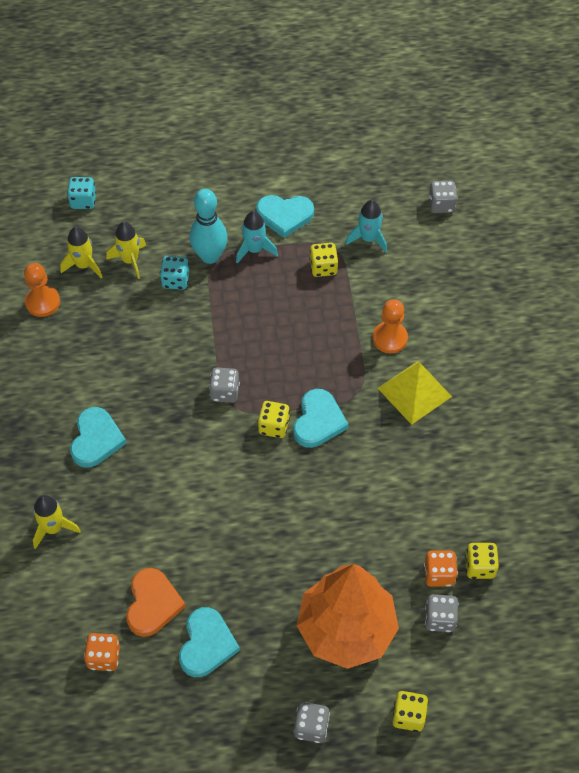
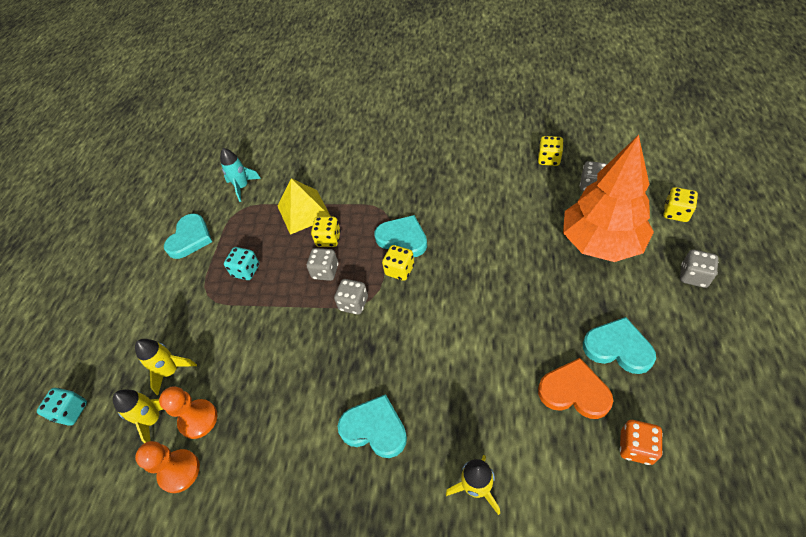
camera: 70 degrees left, 5 degrees down
(175, 280) = (215, 331): turquoise dice -> turquoise dice (246, 271)
(210, 256) = (202, 299): turquoise bowling pin -> none
(254, 250) = (213, 264): turquoise rocket -> none
(323, 267) = (255, 218): yellow dice -> yellow dice (328, 239)
(390, 338) = (340, 185): orange pawn -> orange pawn (198, 419)
(414, 392) = (393, 176): yellow pyramid -> yellow pyramid (304, 211)
(439, 574) = (553, 182): orange dice -> none
(441, 205) = (234, 143): grey dice -> grey dice (325, 271)

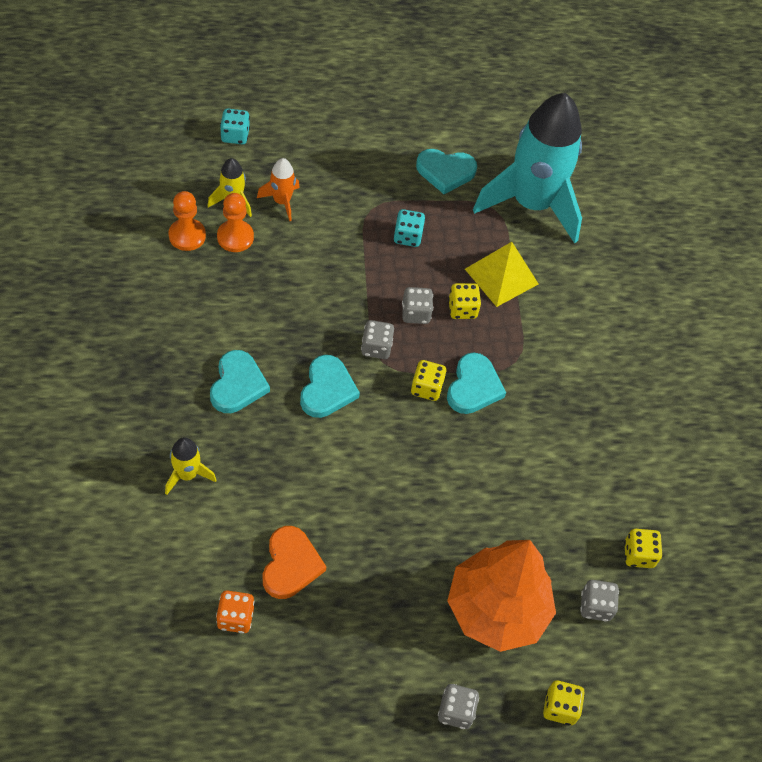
camera: 65 degrees right, 5 degrees up
(171, 371) = (281, 201): yellow rocket -> orange rocket
(242, 187) = (531, 204): turquoise rocket -> turquoise rocket, size x2.44
(618, 348) = (347, 613): turquoise heart -> turquoise heart (327, 389)

